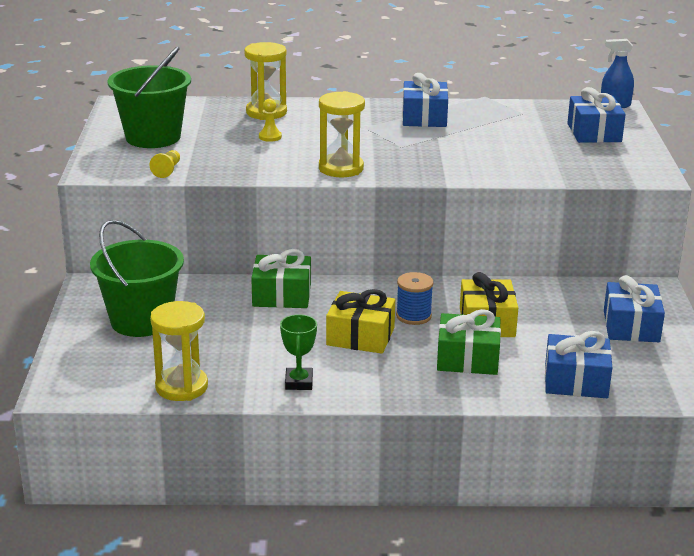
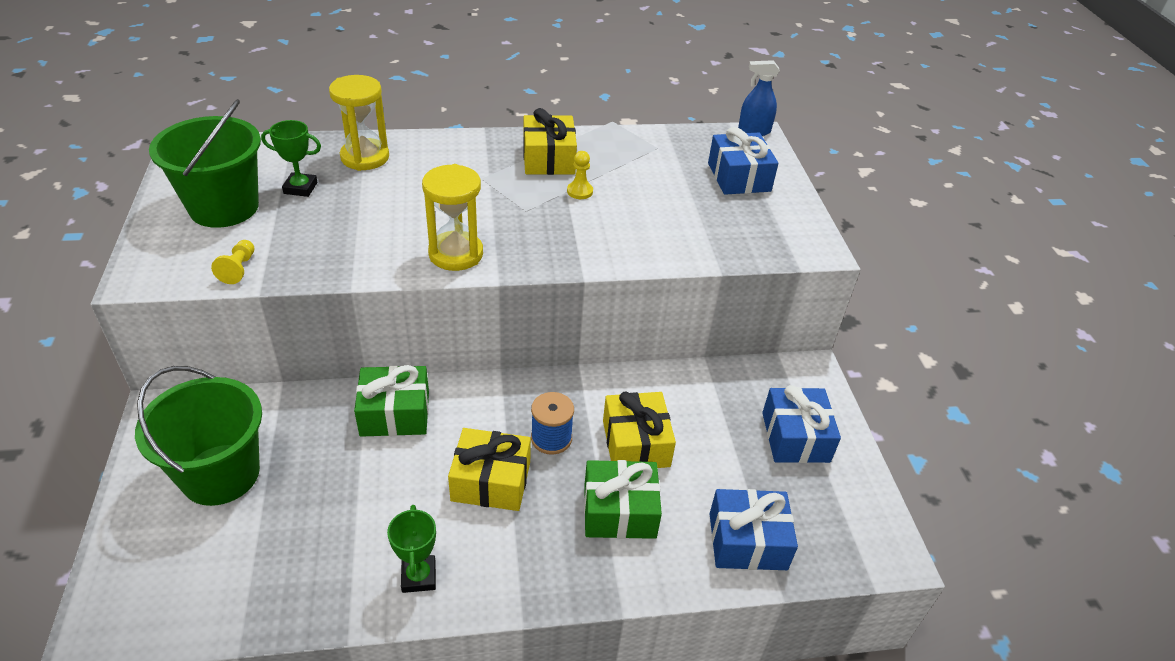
camera: 10 degrees left, 15 degrees up
(181, 387) = (268, 601): yellow hourglass -> none
(213, 128) = (300, 188): none -> green trophy
(270, 137) = (369, 200): yellow pawn -> yellow pawn (579, 191)
(424, 117) = (549, 159): blue gift -> yellow gift

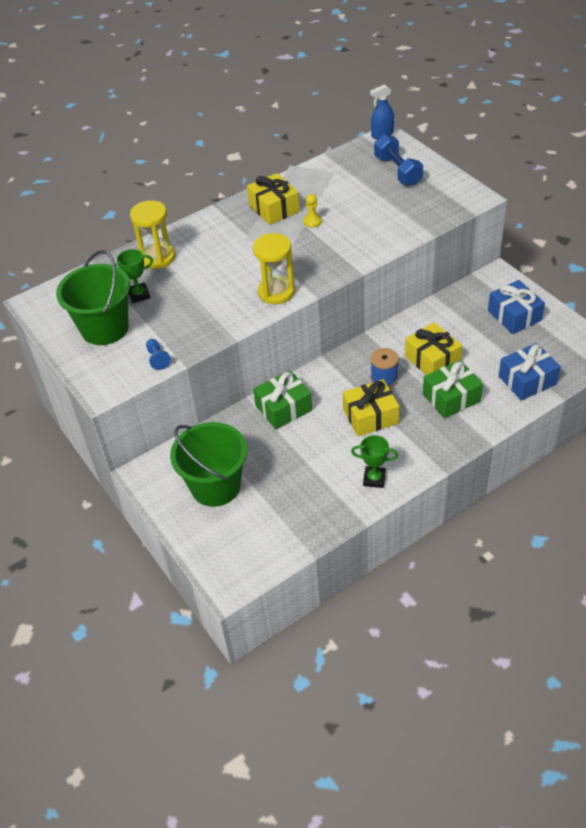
camera: 20 degrees left, 5 degrees up
(238, 269) = (157, 359): yellow pawn -> blue pawn
(419, 576) = (374, 479): green trophy -> green trophy turned 45 degrees counterclockwise
(739, 177) = (398, 171): blue gift -> blue dumbbell

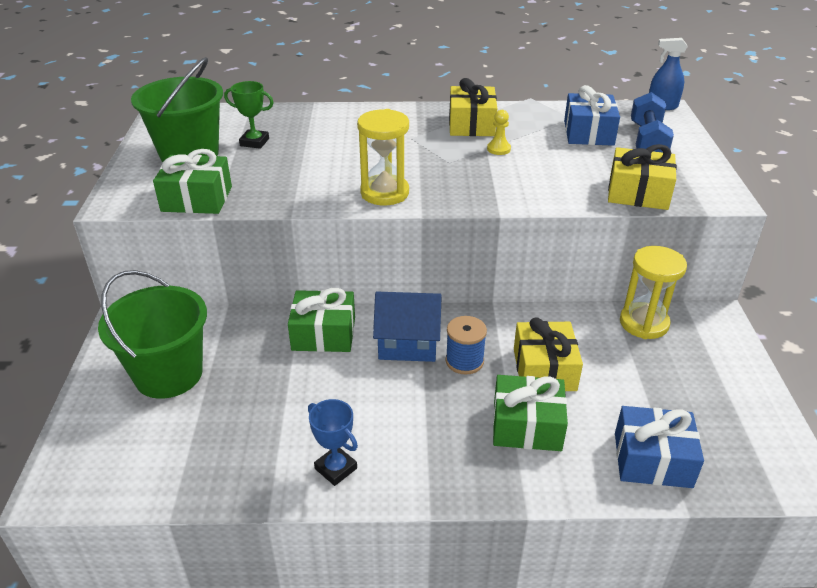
camera: 30 degrees right, 10 degrees down
(157, 359) = (197, 199): blue pawn -> green gift
(158, 257) = (311, 121): yellow hourglass -> yellow hourglass (644, 323)
(340, 385) = (408, 342): none -> blue house
(370, 416) = (407, 393): yellow gift -> yellow gift (638, 193)
(374, 479) = (336, 468): green trophy -> blue trophy
(514, 315) = (701, 372): blue gift -> blue gift (588, 133)

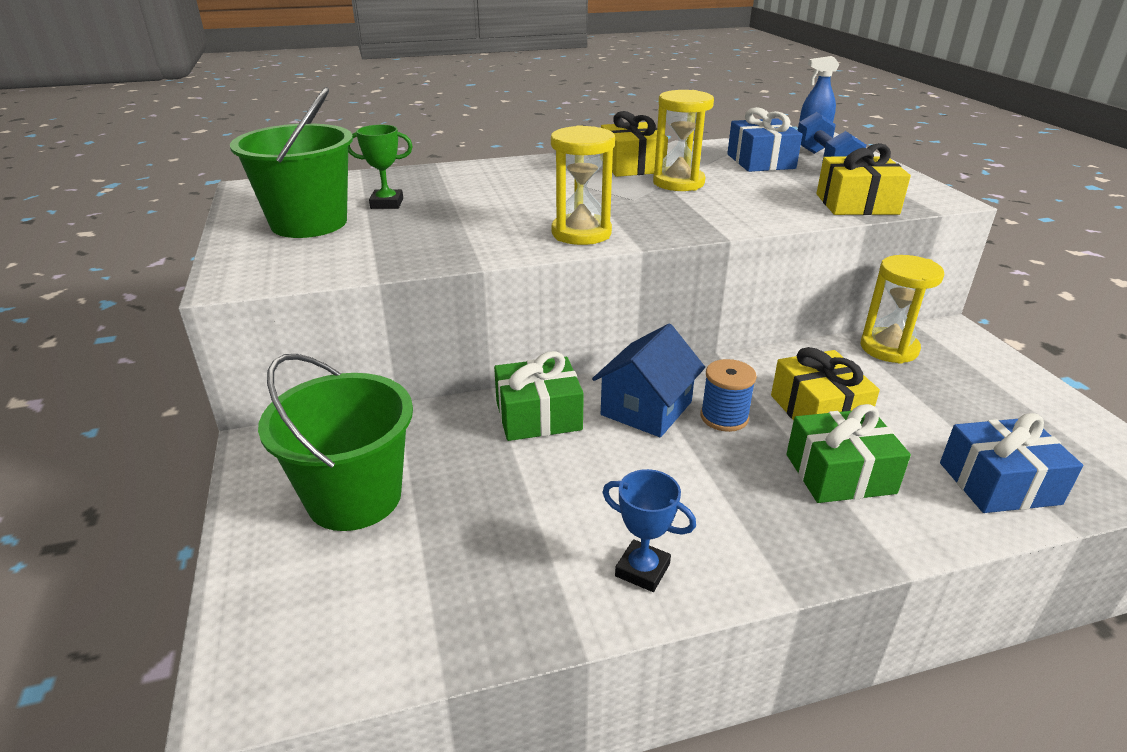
camera: 15 degrees left, 5 degrees down
(197, 199) = (346, 264): green gift -> none
(408, 342) = (646, 408): blue house -> blue house turned 45 degrees counterclockwise
(498, 149) = (678, 183): yellow pawn -> yellow hourglass

